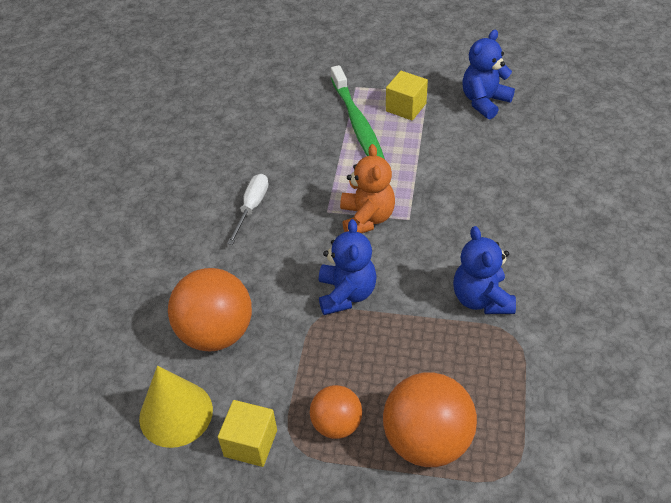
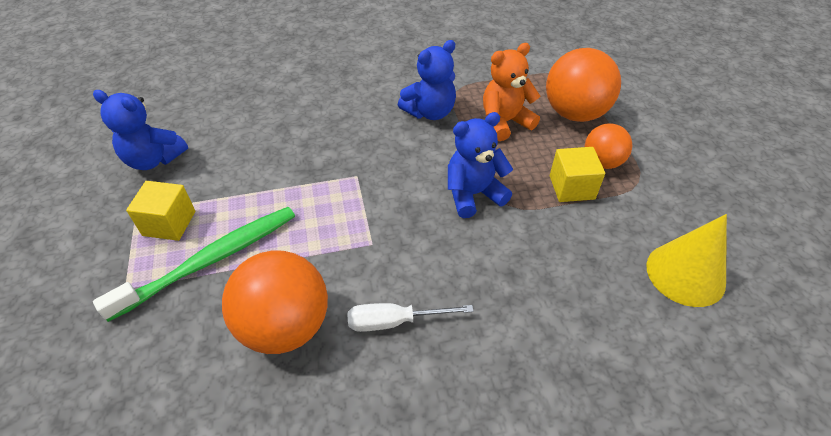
camera: 115 degrees left, 0 degrees up
(216, 333) = (582, 280): orange ball -> orange ball (285, 326)
(250, 443) = (662, 208): yellow cube -> yellow cube (571, 187)
(367, 218) = (369, 207): orange teddy bear -> orange teddy bear (505, 122)

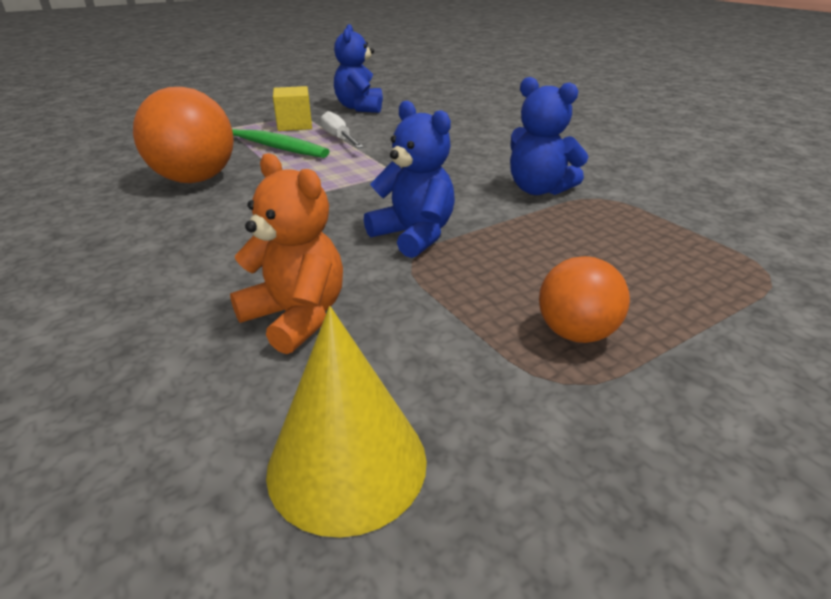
camera: 70 degrees right, 15 degrees down
(395, 321) = (204, 222): white screwdriver -> white screwdriver (339, 138)
(505, 122) = (577, 237): orange teddy bear -> orange teddy bear (296, 317)
(571, 187) = (486, 308): yellow cube -> none
(574, 113) = (674, 292): orange ball -> none

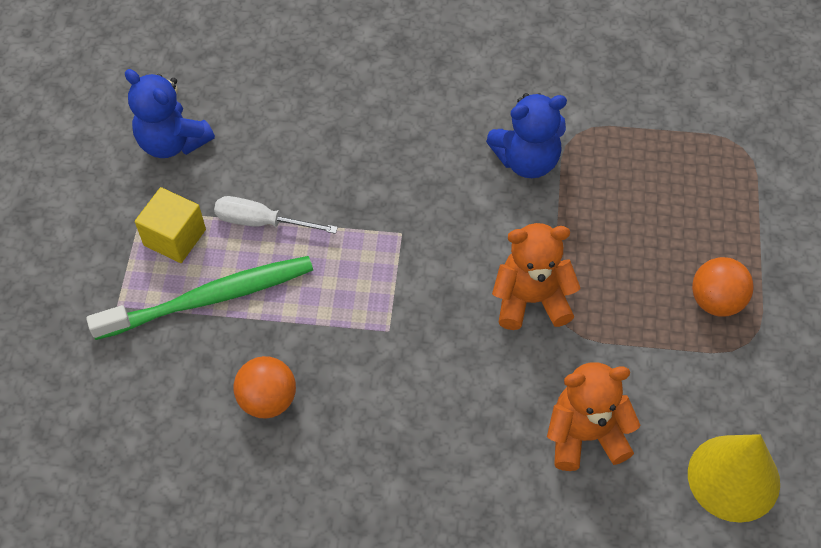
camera: 50 degrees left, 25 degrees up
(195, 179) = (268, 400): orange ball -> orange ball, size x0.59
(414, 235) = (531, 300): blue teddy bear -> orange teddy bear

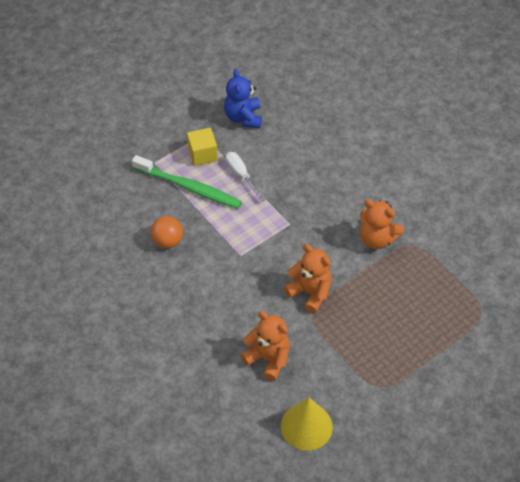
camera: 45 degrees right, 5 degrees down
(527, 160) = (377, 239): blue teddy bear -> orange teddy bear
(716, 301) = (386, 359): orange ball -> none

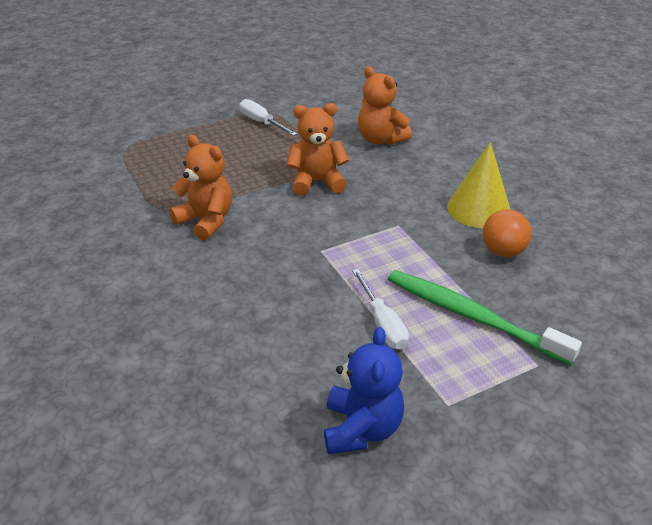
camera: 170 degrees left, 15 degrees down
(202, 154) = (448, 367): yellow cube -> none
(306, 426) = (353, 98): yellow cone -> yellow cone (478, 209)
(310, 292) = (316, 182): orange teddy bear -> orange teddy bear turned 120 degrees clockwise
(381, 367) = (261, 123): none -> white screwdriver

